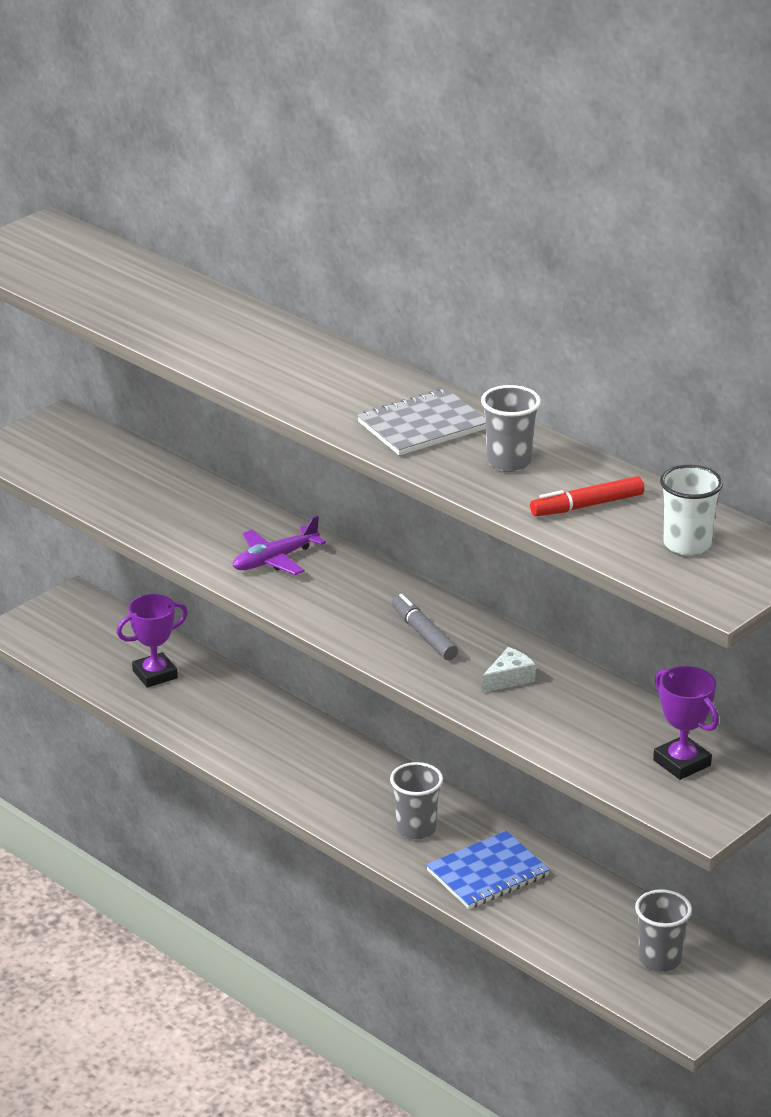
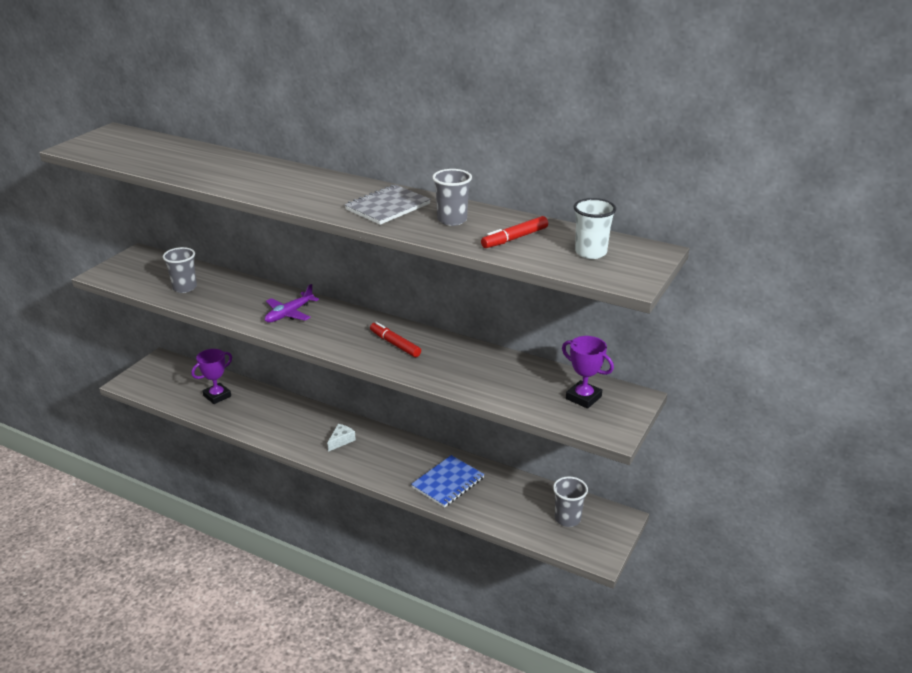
camera: 15 degrees left, 0 degrees up
(416, 829) = (397, 462): grey cup -> grey cup (184, 288)
(424, 634) = (395, 344): grey marker -> red marker
(509, 678) = (457, 363): white cheese -> white cheese (341, 441)

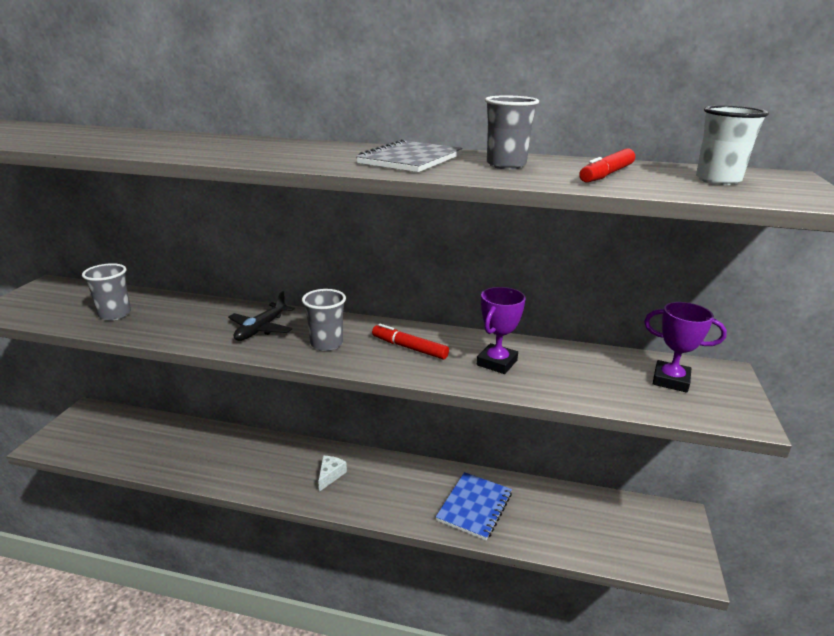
camera: 15 degrees left, 5 degrees down
(217, 396) = (164, 444): purple trophy -> purple trophy (497, 363)
(289, 314) = (261, 329): purple plane -> black plane
(567, 519) = (628, 528): grey cup -> grey cup (326, 344)

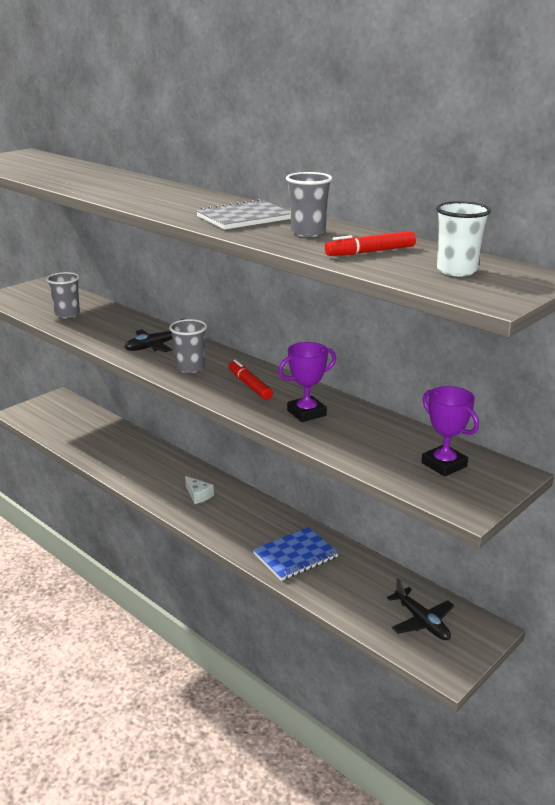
camera: 30 degrees right, 0 degrees up
(330, 475) = (198, 495): white cheese -> white cheese turned 90 degrees clockwise
(631, 530) = (422, 621): none -> black plane

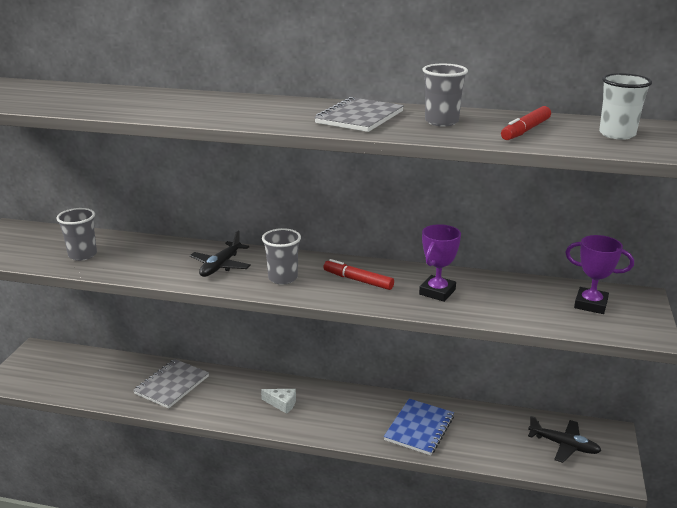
camera: 30 degrees left, 0 degrees up
(128, 453) = (172, 385): none -> grey notebook

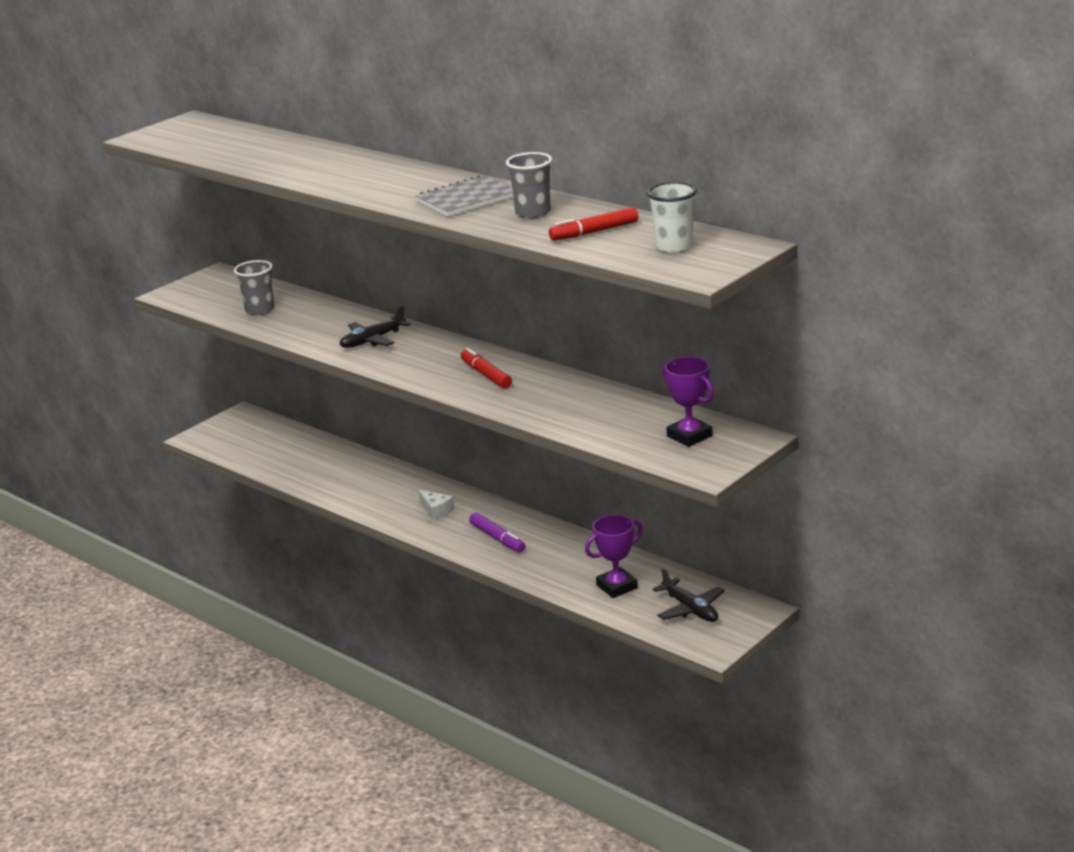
camera: 30 degrees right, 0 degrees up
(172, 385) = (344, 472): grey notebook -> none
(283, 278) = (417, 361): grey cup -> none
(355, 418) = (497, 538): none -> purple marker
(419, 428) = (553, 561): blue notebook -> none
(437, 292) = (549, 398): purple trophy -> purple trophy (617, 586)

